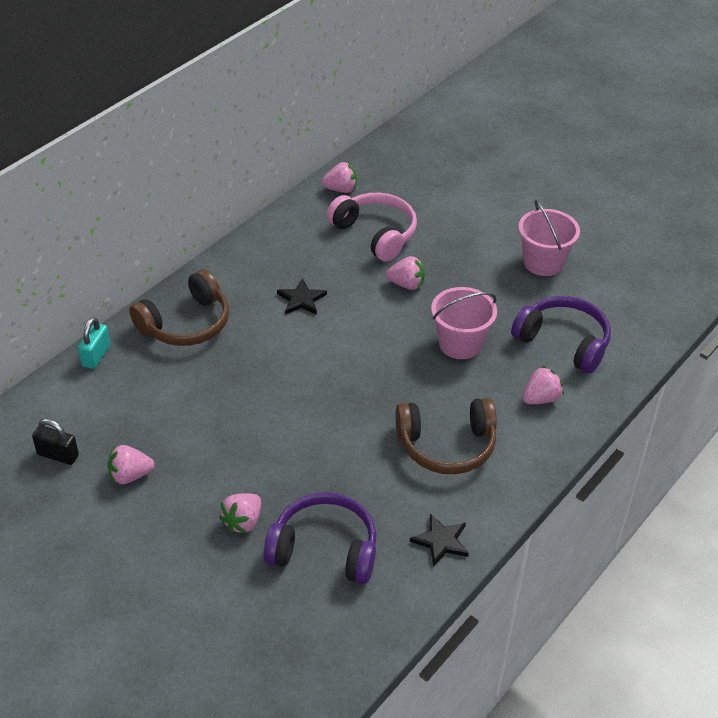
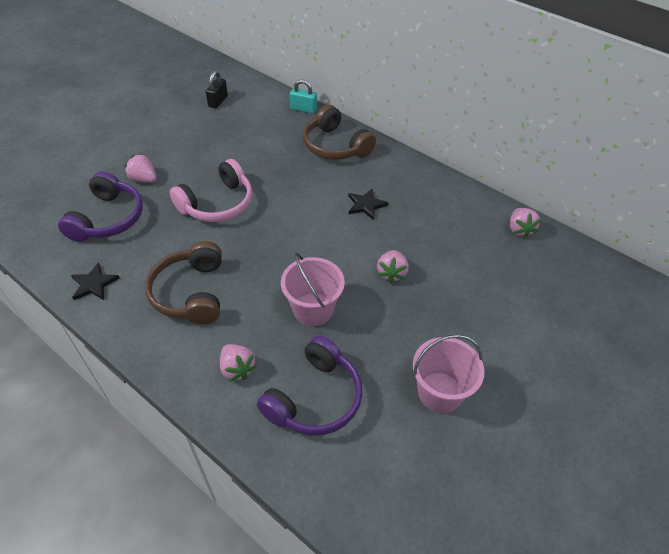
camera: 90 degrees right, 5 degrees up
(130, 475) = (195, 130): pink strawberry -> none
(375, 234) = (460, 253): pink headphones -> pink headphones (218, 204)

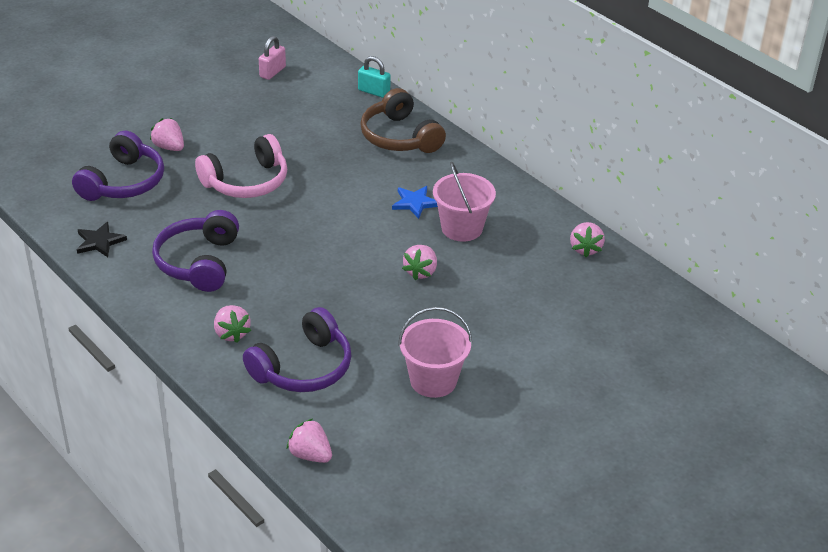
camera: 10 degrees right, 10 degrees down
(190, 293) = (198, 262): brown headphones -> purple headphones
(218, 101) = (272, 72): black padlock -> pink padlock
(313, 309) = (324, 293): pink bucket -> pink bucket (462, 228)
(349, 509) = (310, 455): none -> pink strawberry
(366, 205) = (415, 203): black star -> blue star

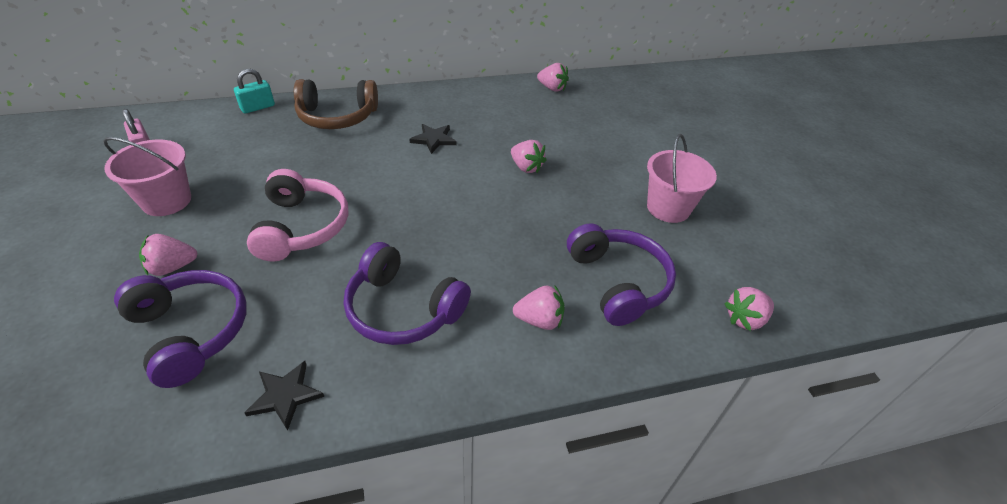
camera: 65 degrees left, 5 degrees up
(415, 203) = (433, 139): blue star -> black star
(462, 228) = (486, 129): pink bucket -> pink bucket (166, 201)

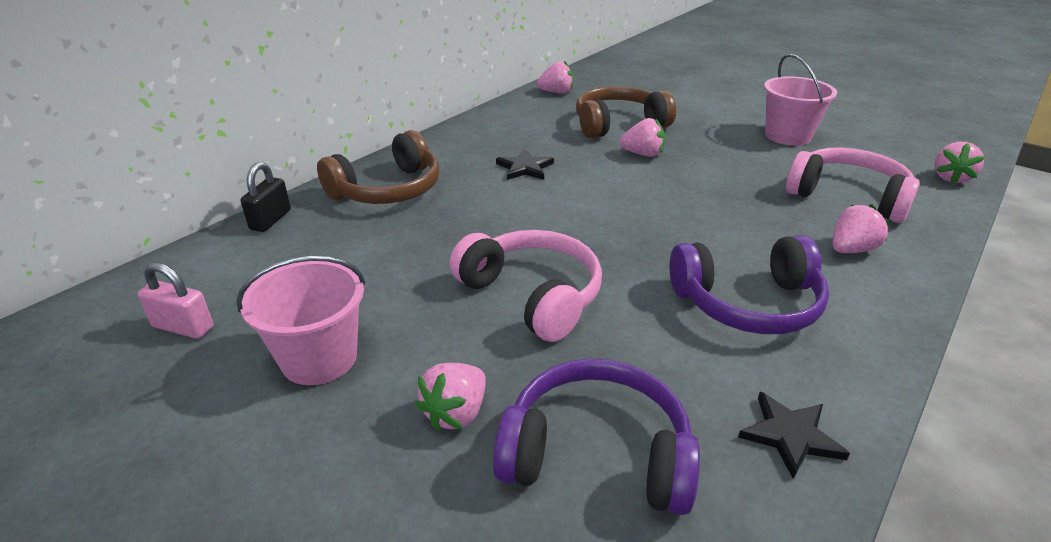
camera: 35 degrees left, 10 degrees down
(258, 107) = (270, 220): turquoise padlock -> black padlock
(551, 135) = (618, 124): none -> brown headphones
(618, 282) = (848, 197): purple headphones -> pink headphones

